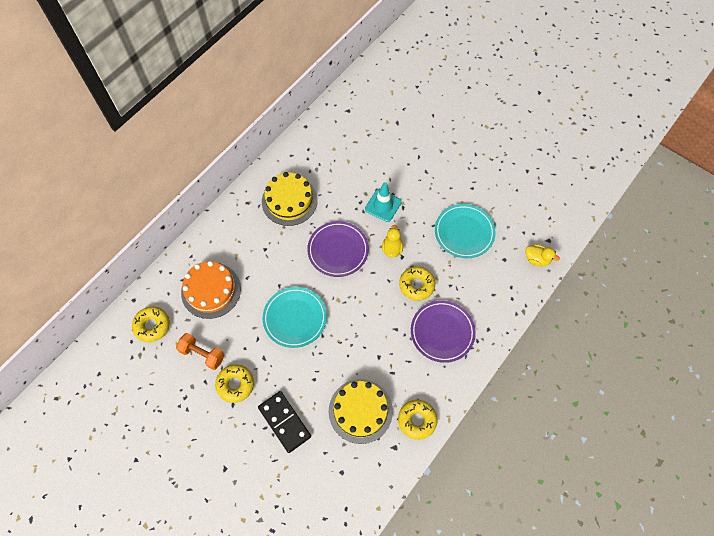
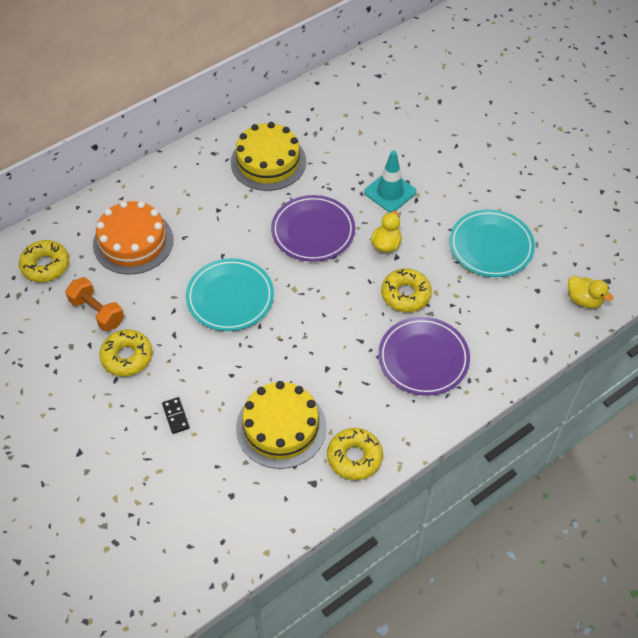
camera: 15 degrees right, 10 degrees down
(284, 422) = (176, 416): black domino -> black domino, size x0.47

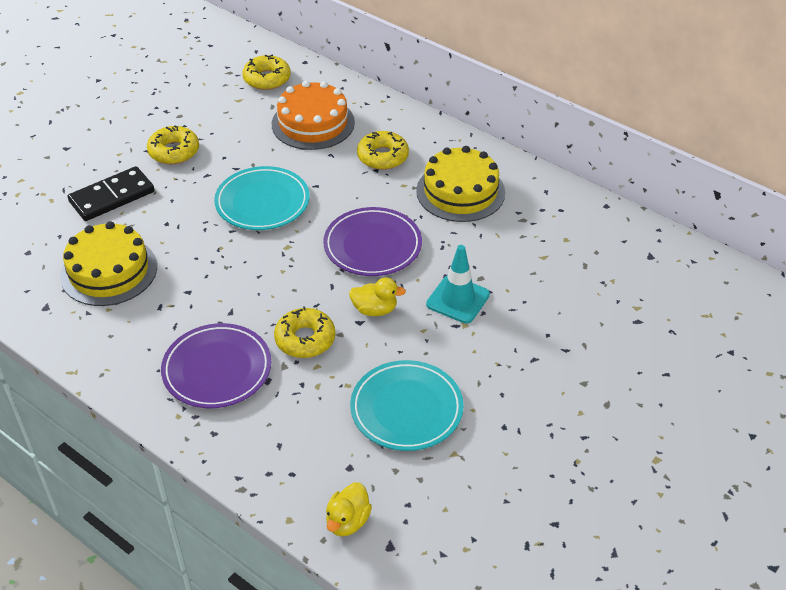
camera: 75 degrees right, 10 degrees down
(97, 312) = (221, 121): orange dumbbell -> none
(176, 416) = (112, 197): black domino -> black domino, size x2.12
(354, 457) = (79, 333): yellow donut -> yellow donut (382, 156)

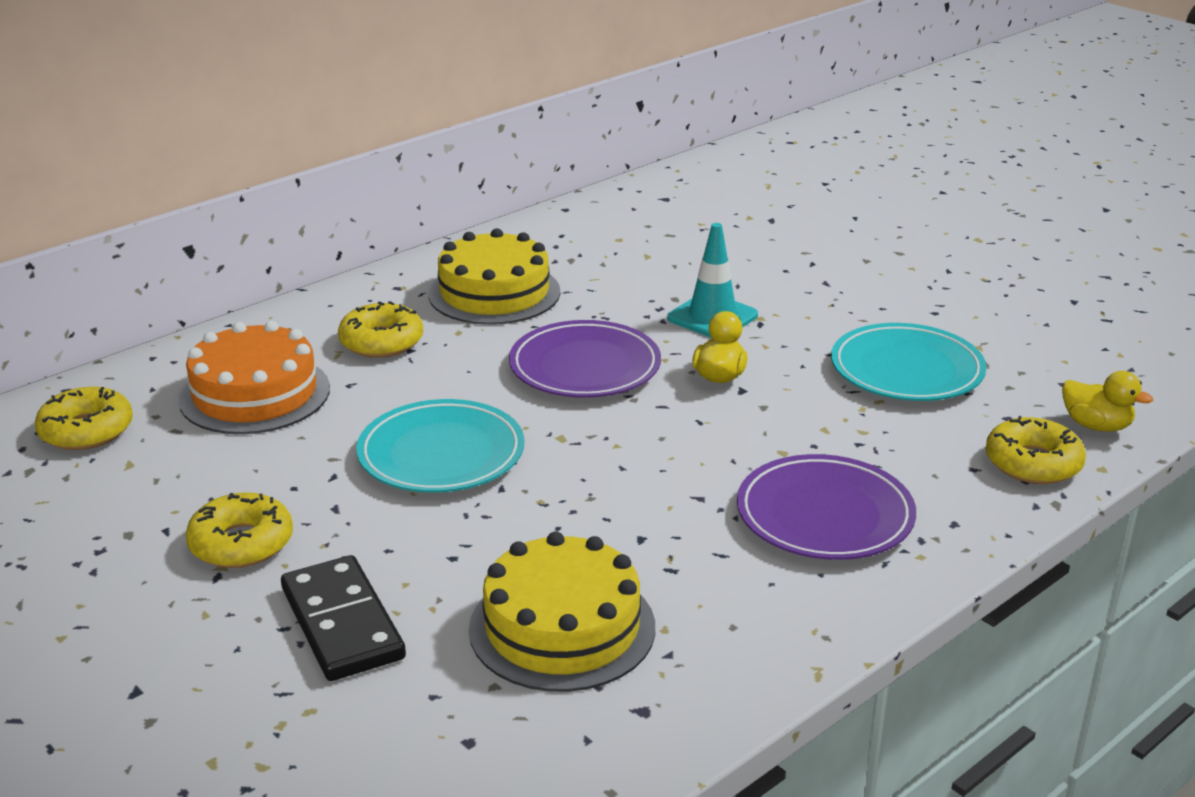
camera: 80 degrees left, 15 degrees down
(305, 339) = (770, 435): yellow donut -> yellow donut (1033, 463)

